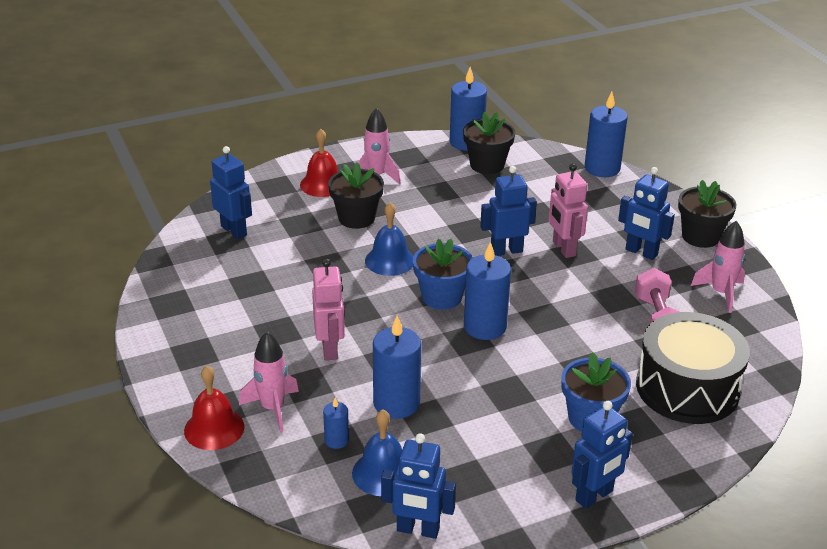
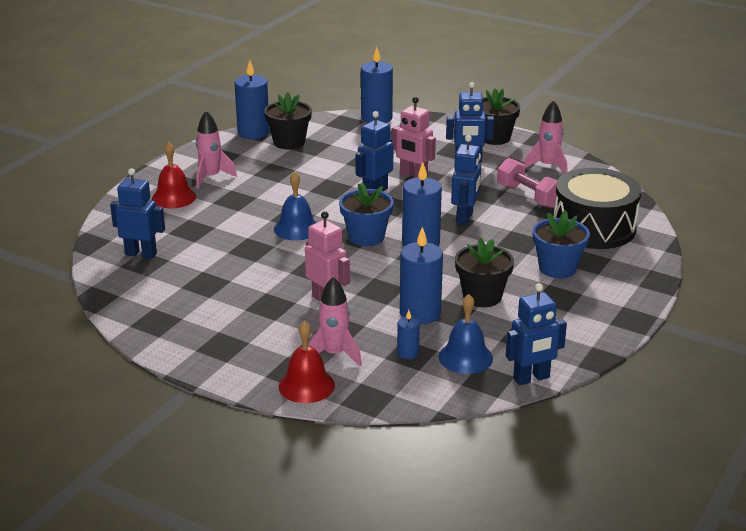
camera: 35 degrees left, 5 degrees down
(356, 218) = (233, 210): black flower pot -> black flower pot (482, 296)
(594, 496) = (614, 310): blue robot -> blue robot (465, 218)

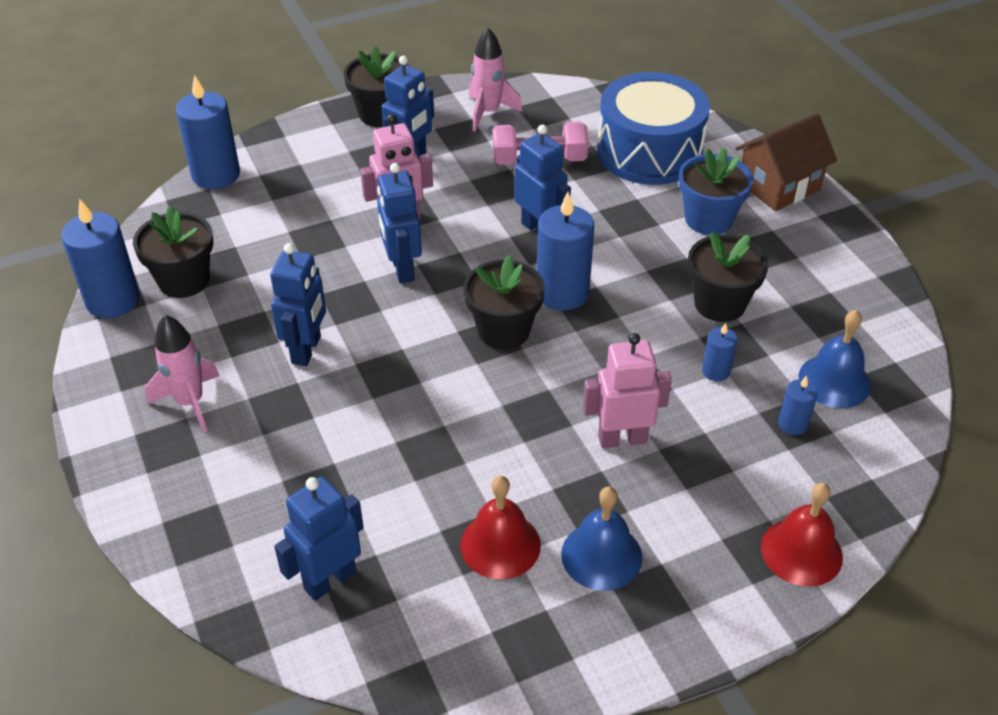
camera: 55 degrees left, 15 degrees up
(173, 197) = (203, 469): red bell -> red bell (500, 545)
(296, 228) = (420, 382): blue bell -> blue bell (601, 555)
(334, 354) = (750, 491): pink rocket -> none
(366, 237) = (503, 330): blue flower pot -> black flower pot
(420, 313) = (716, 371): blue candle -> blue candle, size x0.50
(531, 378) = (909, 351): blue robot -> blue robot (307, 350)
(594, 227) = (649, 151): black drum -> blue drum
(631, 282) = (778, 186): none -> brown house

